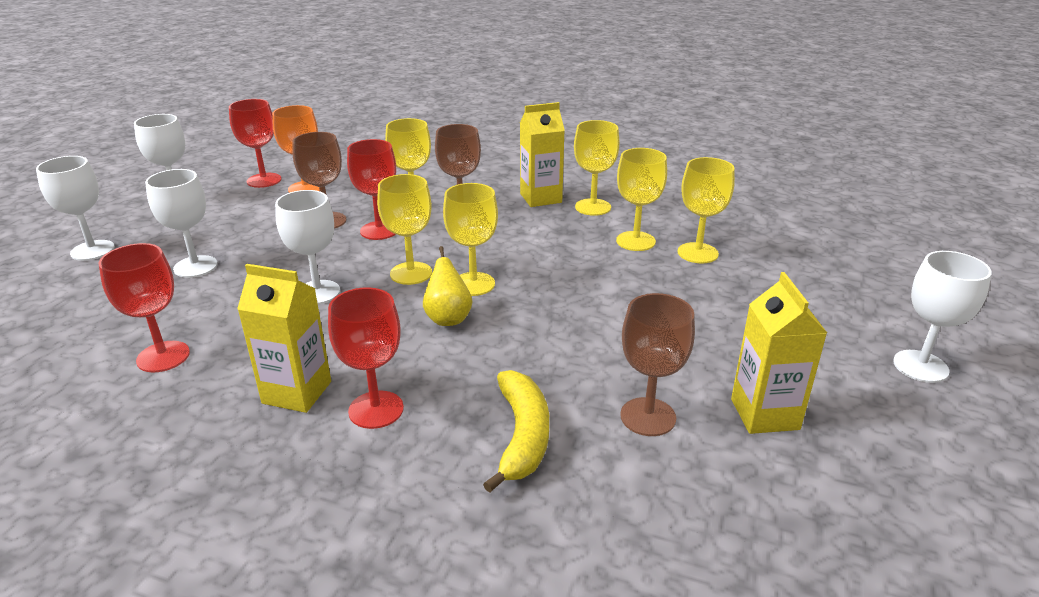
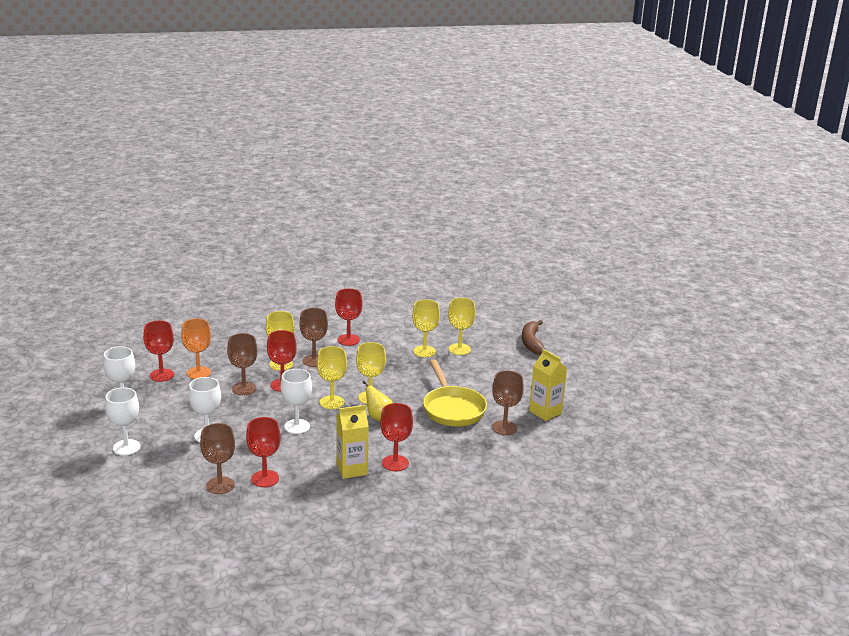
camera: 35 degrees left, 5 degrees down
(97, 343) = (220, 485): none -> brown goblet
(522, 436) = (465, 451): yellow banana -> none
(540, 198) = (348, 340): yellow carton -> red goblet
(585, 345) = (452, 409): none -> yellow pan
(593, 207) = (383, 338): yellow goblet -> none
(842, 276) = (531, 342): none -> brown banana
(920, 366) = (587, 374): white goblet -> none

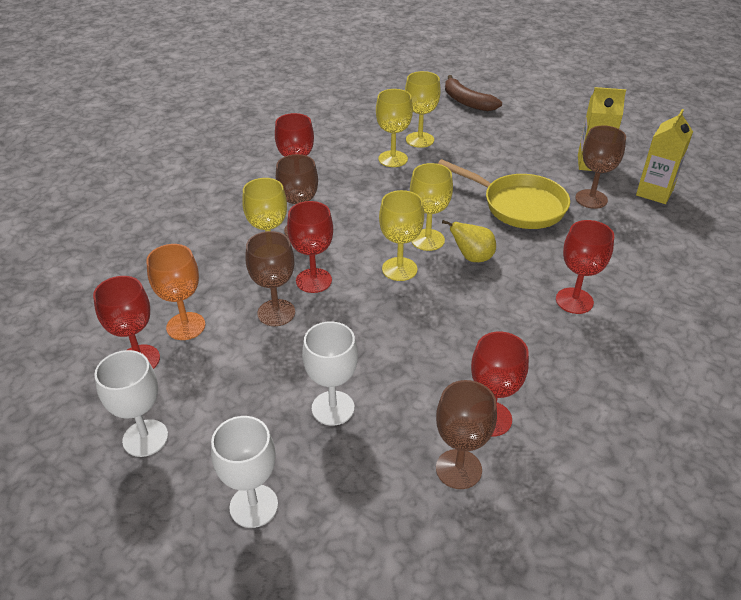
camera: 40 degrees left, 15 degrees up
(297, 426) = (412, 323): white goblet -> none
(352, 469) = (550, 338): yellow carton -> yellow carton (654, 192)

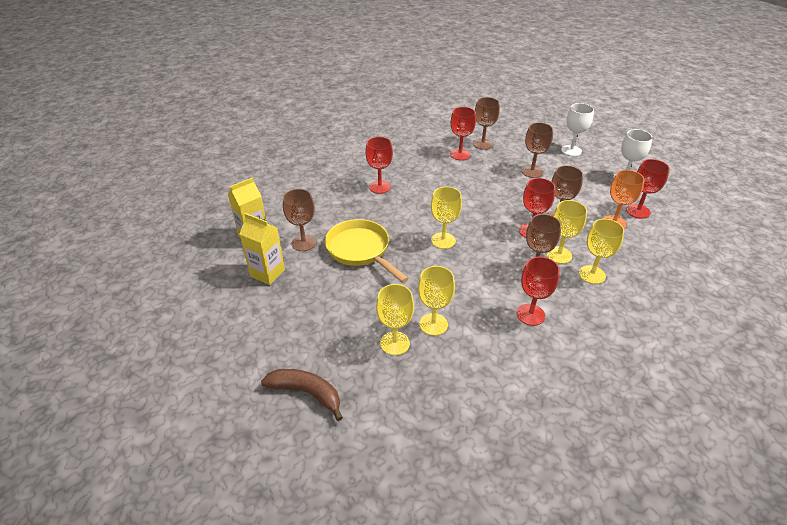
camera: 160 degrees left, 0 degrees up
(333, 408) = (532, 171): white goblet -> brown goblet
(399, 269) = (472, 226): yellow goblet -> yellow goblet (592, 274)
(467, 102) = (306, 392): brown banana -> brown banana turned 45 degrees counterclockwise
(472, 258) = (420, 222): yellow pear -> none

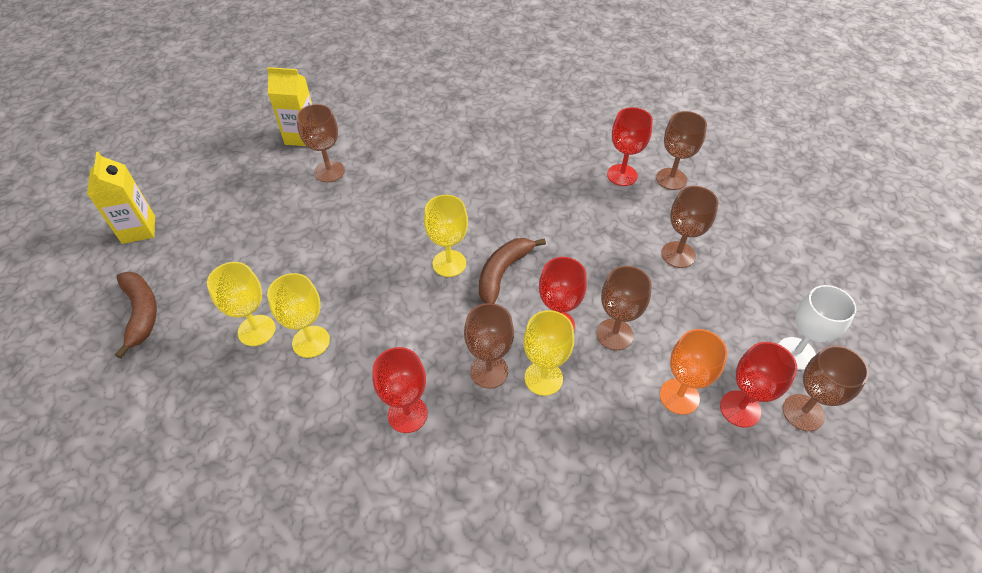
camera: 45 degrees right, 10 degrees up
(267, 273) = (263, 180): yellow carton -> yellow carton (138, 229)
(360, 250) = (362, 215): yellow pan -> none
(379, 187) = (478, 158): red goblet -> none
(474, 227) = (503, 272): none -> brown banana
(571, 151) = (781, 263): white goblet -> none
(592, 274) = (543, 432): yellow goblet -> none
(656, 197) = (803, 412): none -> brown goblet

